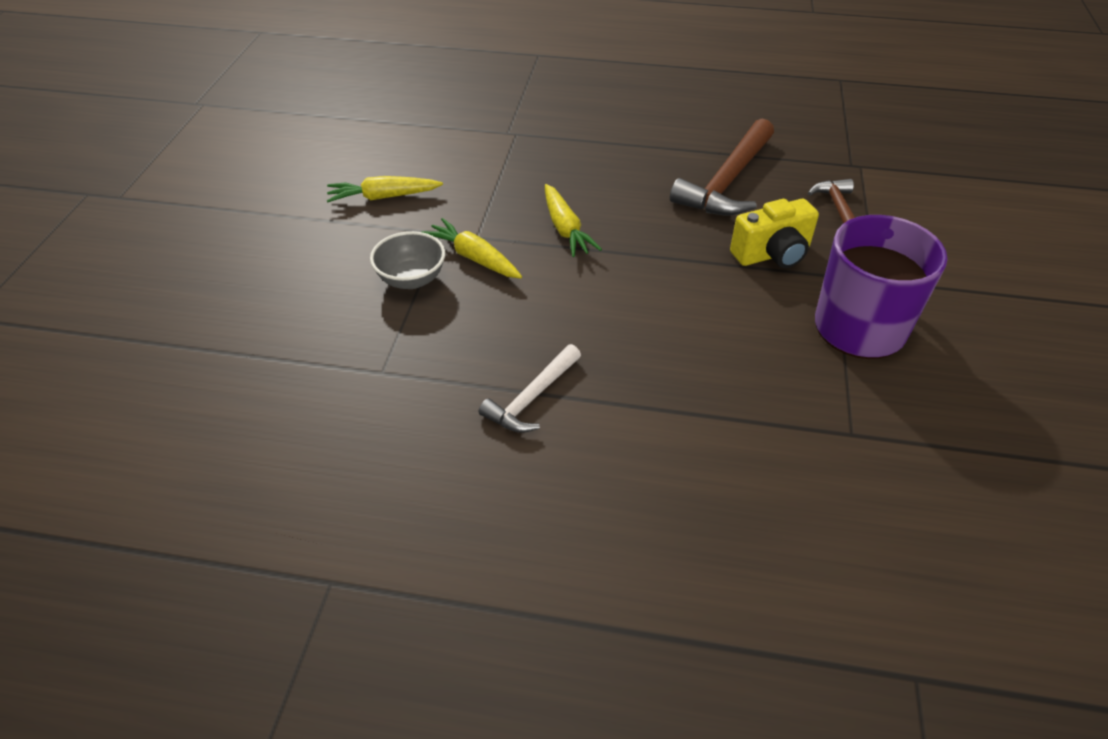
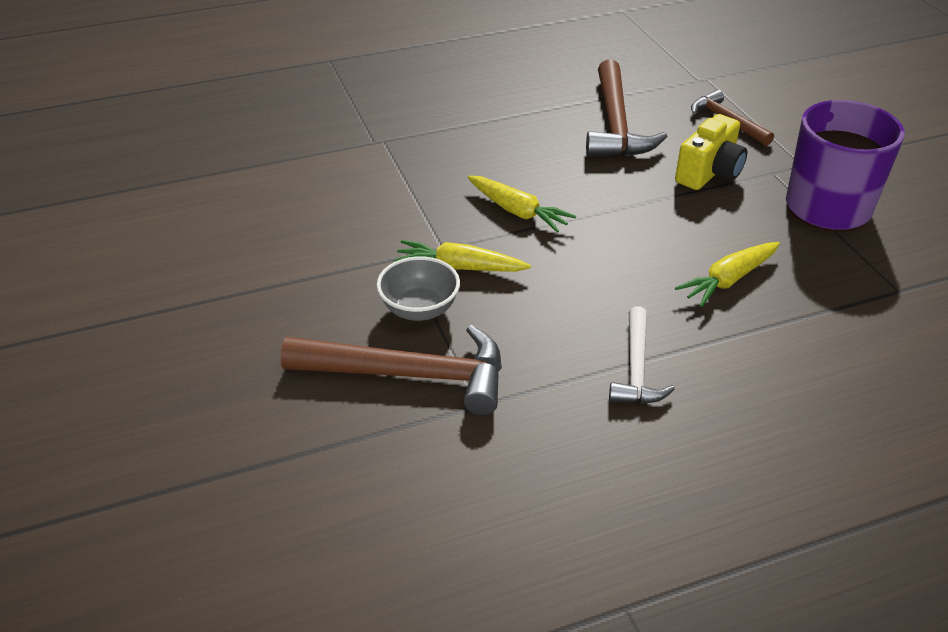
camera: 30 degrees left, 5 degrees down
(355, 327) = (409, 375): none -> brown hammer
(383, 197) = (309, 243): yellow carrot -> yellow carrot (728, 280)

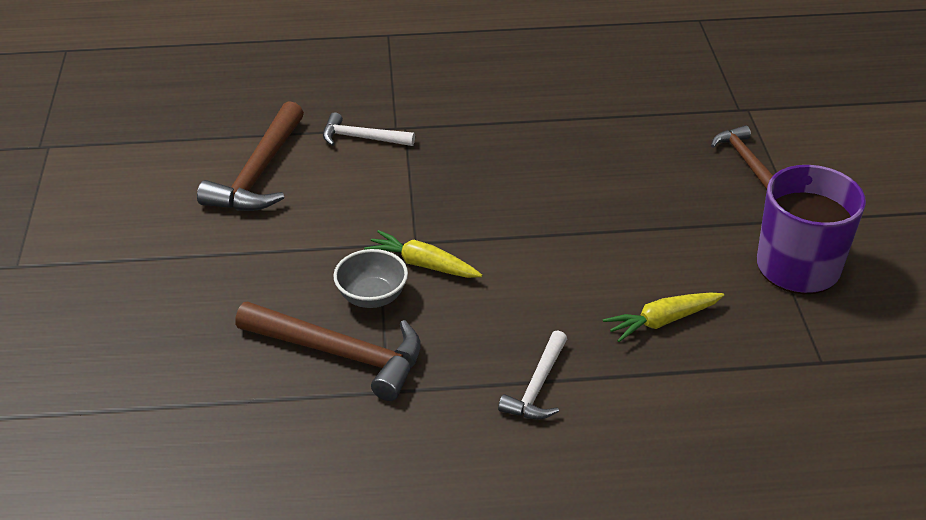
camera: 15 degrees right, 0 degrees up
(343, 156) = (362, 138): none -> white hammer
(518, 211) = (498, 220): yellow carrot -> none
(616, 124) = (632, 145): brown hammer -> brown hammer (259, 173)
(709, 173) = (699, 211): yellow camera -> none

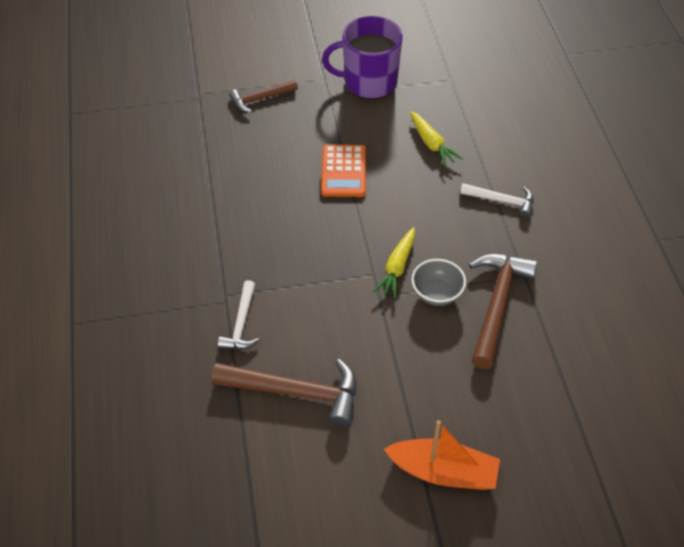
camera: 95 degrees left, 10 degrees up
(115, 275) = (443, 472): none -> orange boat
(603, 228) = (343, 171): none -> orange calculator

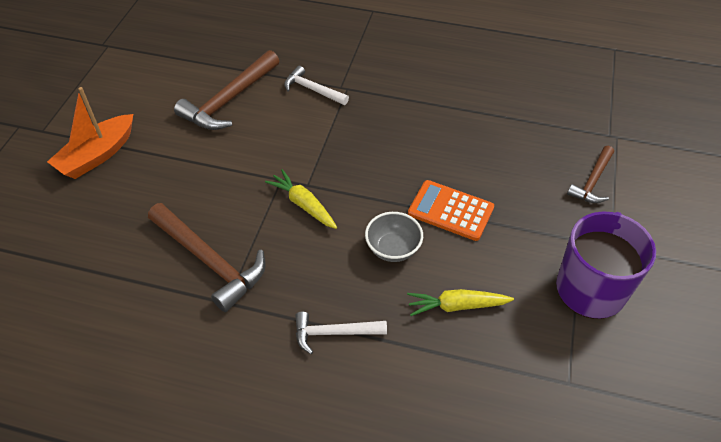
camera: 115 degrees right, 0 degrees up
(261, 99) = (592, 181): brown hammer -> brown hammer turned 150 degrees counterclockwise
(436, 294) = (255, 221): grey bowl -> grey bowl (393, 249)
(501, 201) = (334, 333): white hammer -> white hammer turned 45 degrees clockwise

